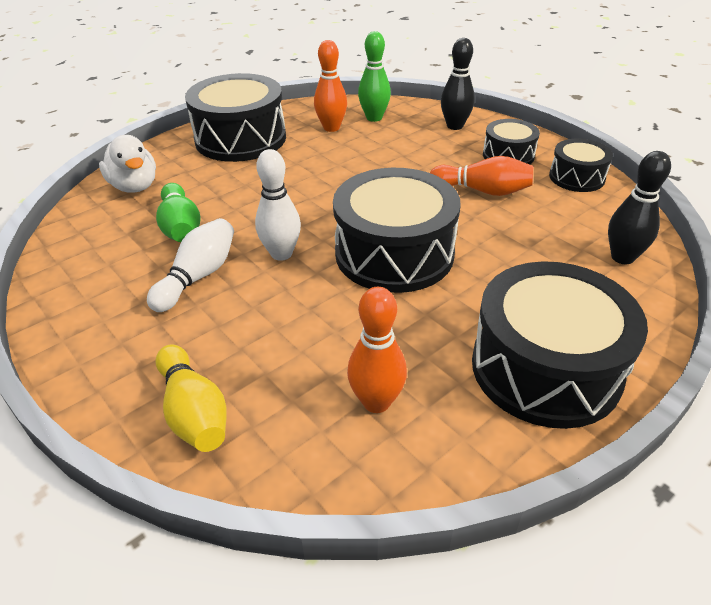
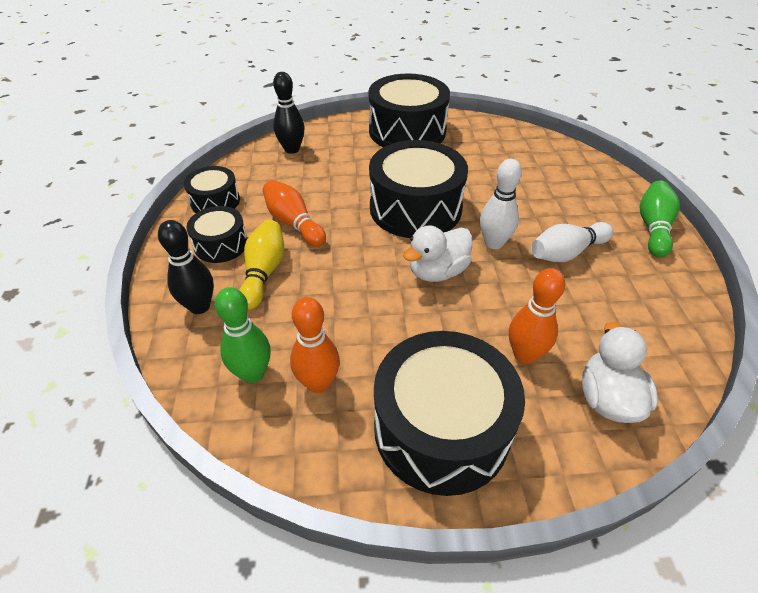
camera: 145 degrees left, 5 degrees up
(180, 227) = (567, 309): green bowling pin -> green bowling pin (653, 228)
(194, 412) = (592, 180): yellow bowling pin -> yellow bowling pin (264, 272)
(315, 208) = (437, 271): none -> white duck
(376, 402) = (498, 150): orange bowling pin -> orange bowling pin (524, 355)

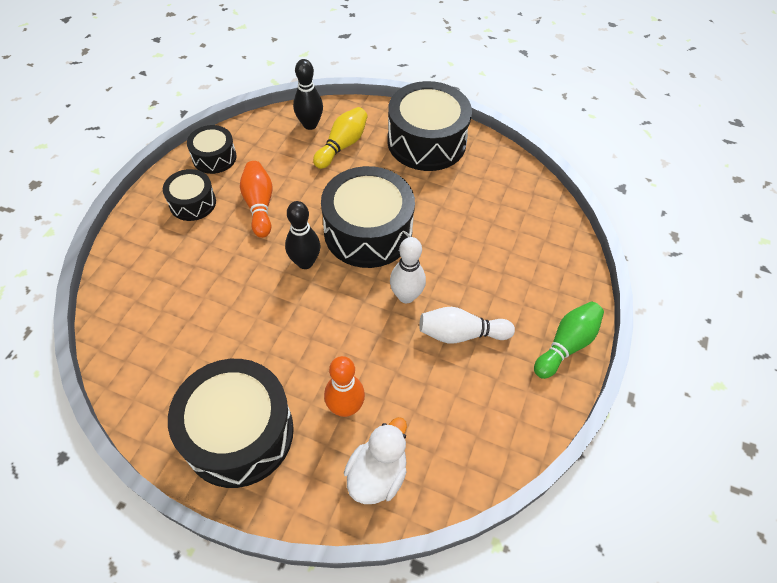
camera: 25 degrees right, 10 degrees up
(199, 306) = (144, 253): black bowling pin -> black bowling pin (305, 262)
(252, 373) = (145, 326): green bowling pin -> none
(264, 272) = (207, 243): yellow bowling pin -> yellow bowling pin (342, 145)
(318, 383) = (182, 356): orange bowling pin -> none
(437, 271) = (337, 302): white duck -> none

